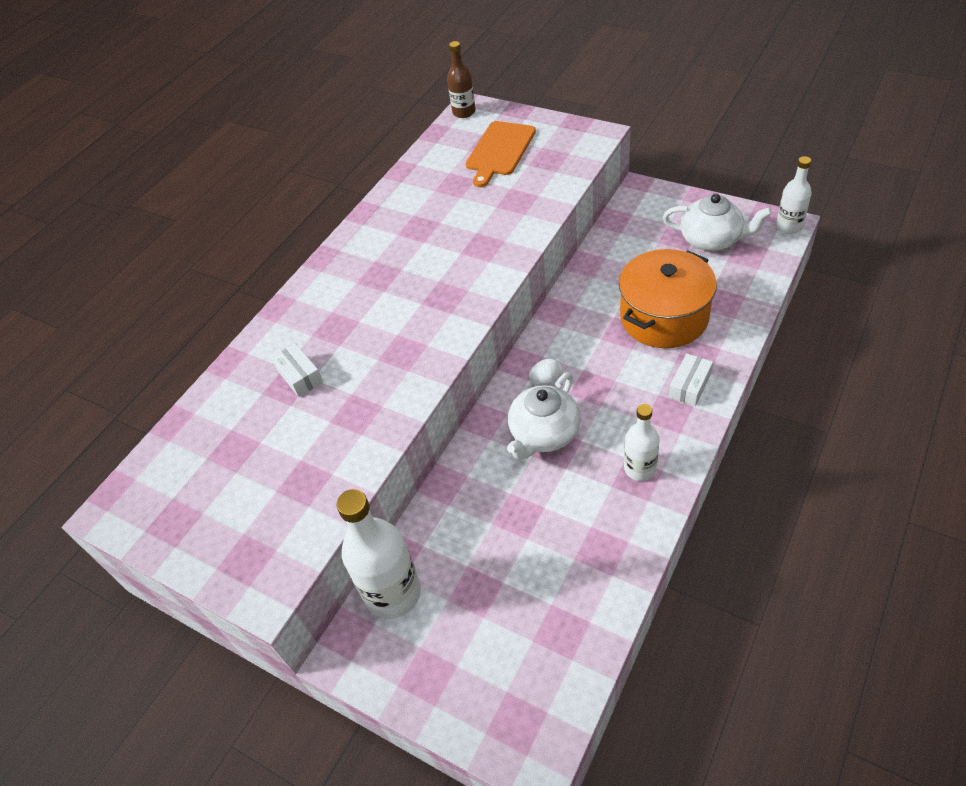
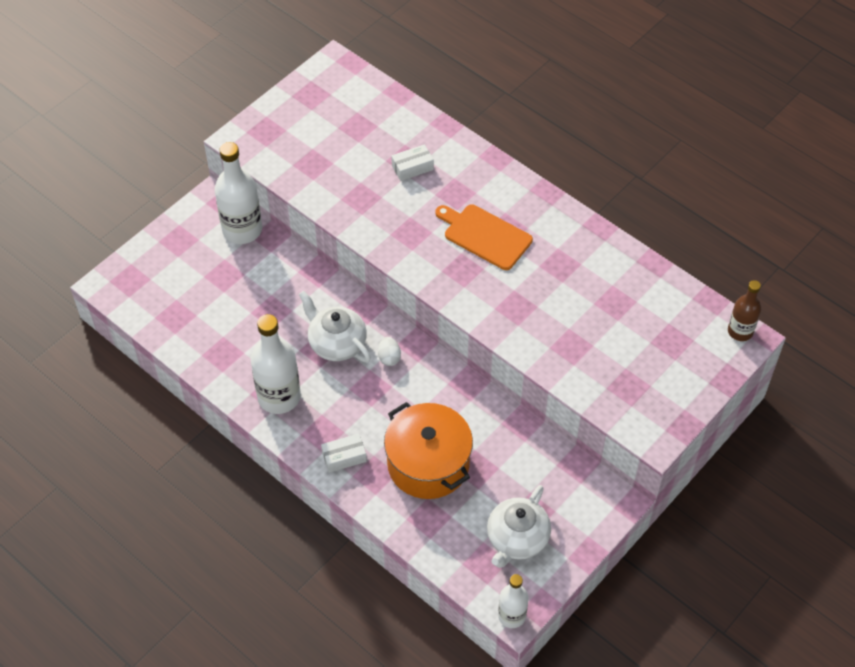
camera: 95 degrees right, 5 degrees up
(499, 151) = (657, 348): orange cutting board -> orange cutting board (485, 235)
(640, 468) = (279, 397): white bottle -> white bottle, size x1.69
(690, 385) = (344, 457): white box -> white box turned 60 degrees counterclockwise

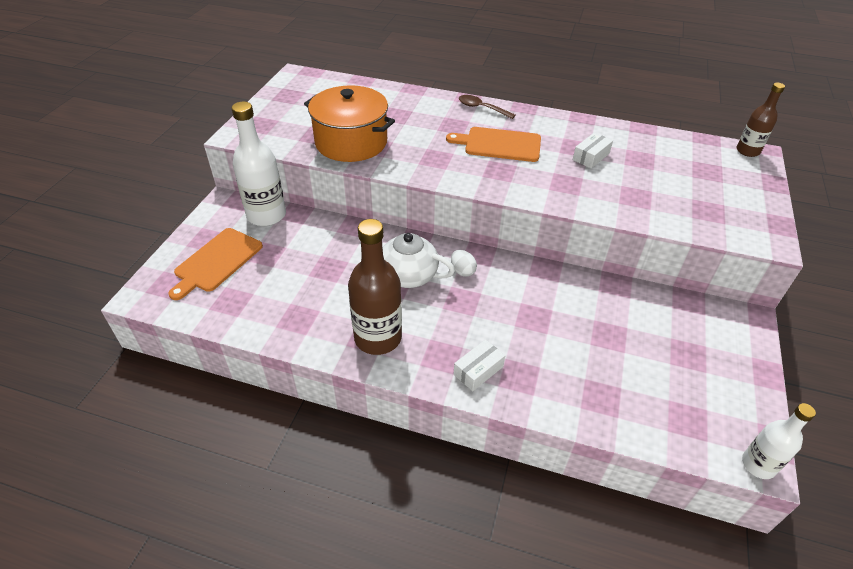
camera: 25 degrees left, 10 degrees down
(178, 269) = (216, 261): none -> orange cutting board
(279, 397) = (378, 338): white bottle -> brown bottle
(412, 167) = (405, 118): white box -> white box (591, 156)
(428, 464) = (562, 347): orange pot -> orange pot (351, 142)
(500, 178) = (481, 108): none -> brown spoon
(517, 539) = (696, 385): white teapot -> none

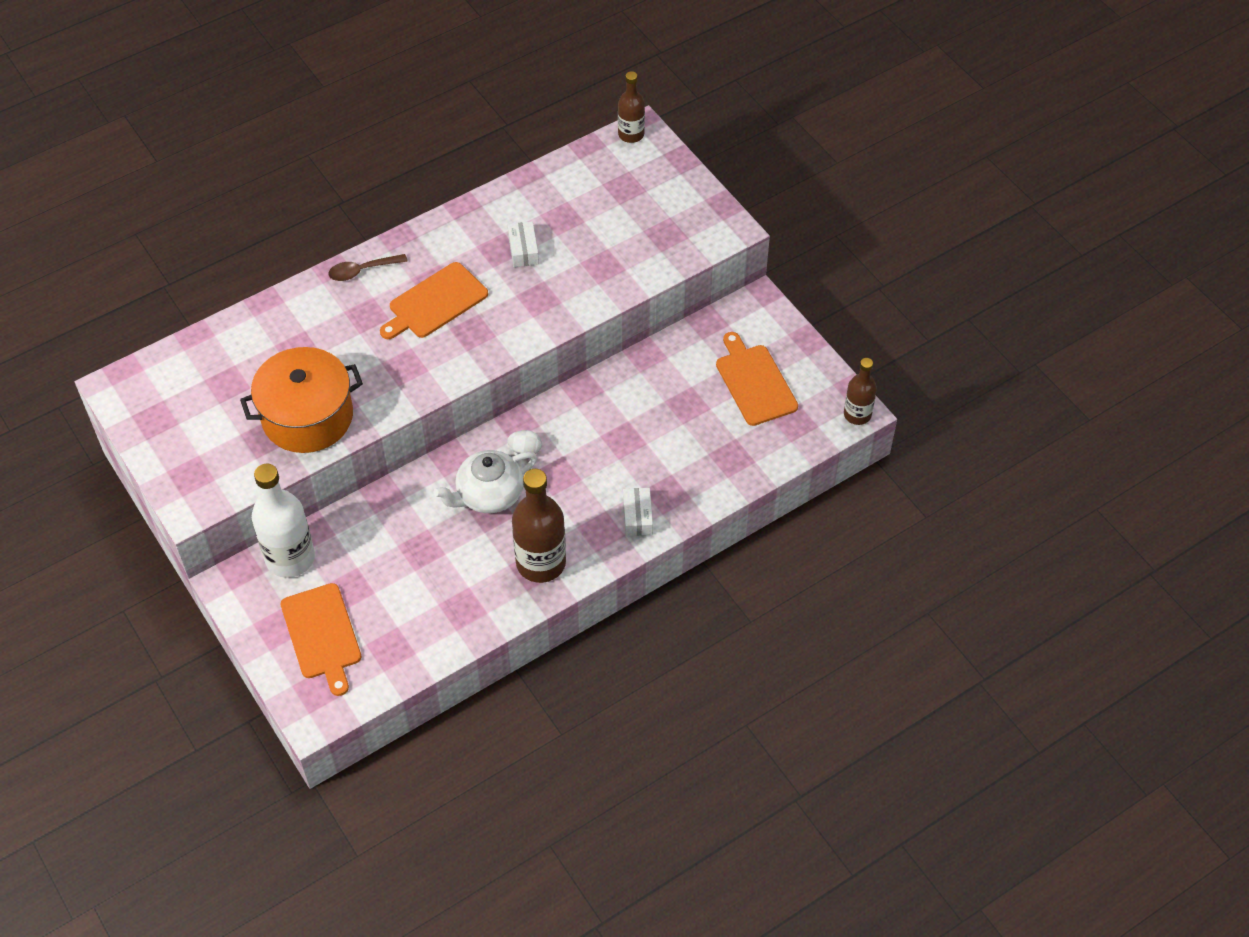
camera: 50 degrees left, 10 degrees up
(683, 365) = (754, 382): none -> orange cutting board
(758, 464) = (857, 414): white bottle -> brown bottle

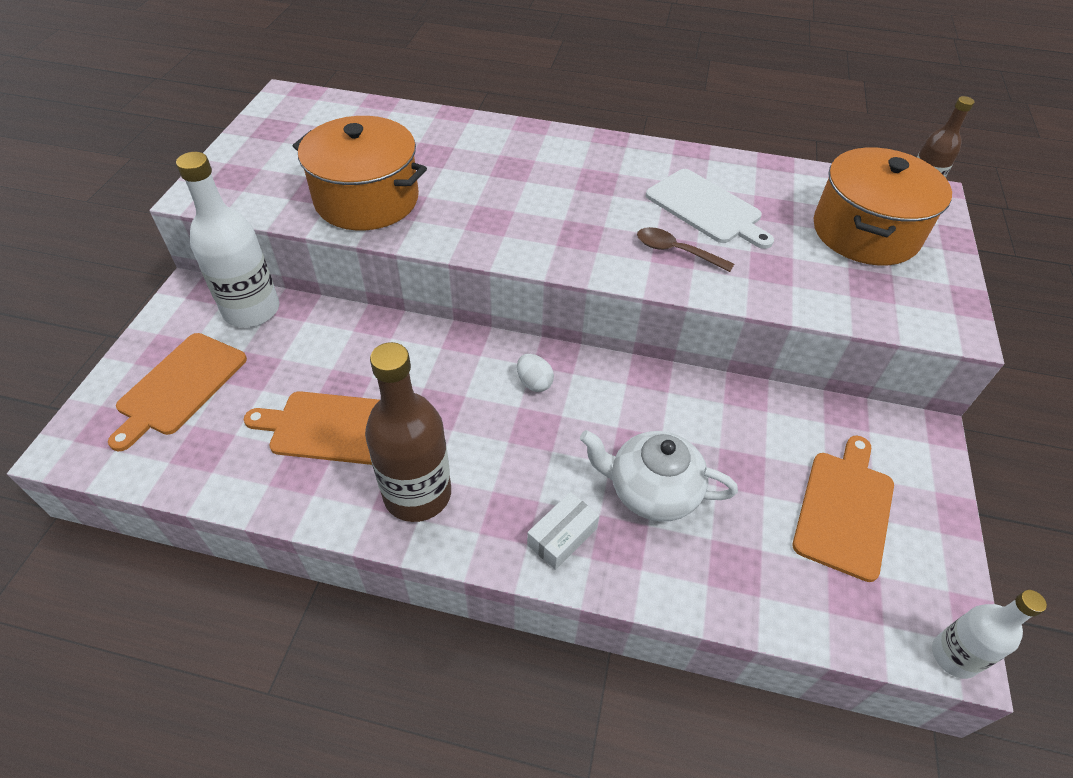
camera: 45 degrees right, 5 degrees down
(362, 271) = (551, 140): brown spoon -> brown spoon (676, 251)
(435, 302) = (578, 194): orange cutting board -> orange cutting board (332, 427)
(489, 495) = (455, 393): white teapot -> white teapot (651, 491)
(523, 250) = (706, 208): white box -> white cutting board
(629, 195) = (865, 232): none -> orange pot
(857, 414) = (954, 656): brown bottle -> white bottle

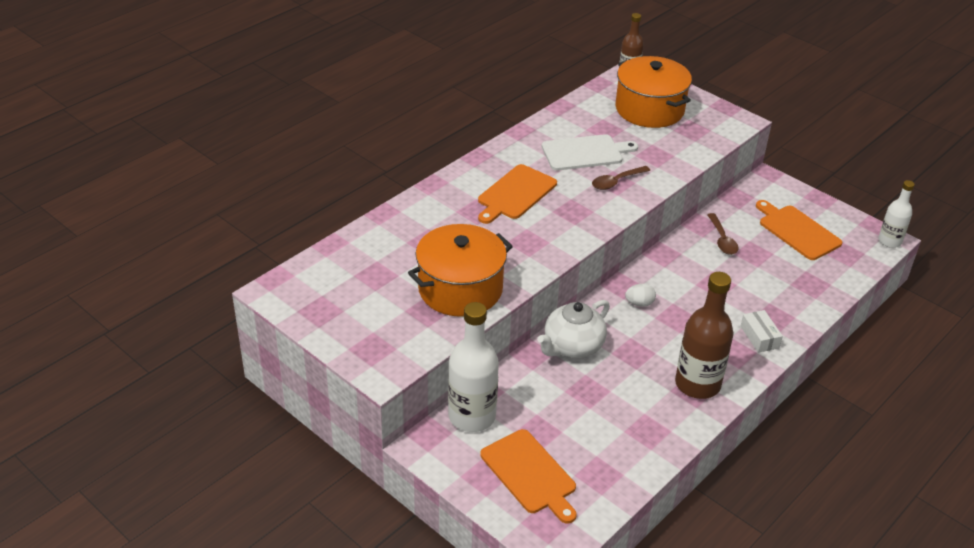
camera: 60 degrees left, 10 degrees down
(332, 427) = (620, 406): orange cutting board -> orange cutting board (515, 194)
(651, 491) = (748, 291): white teapot -> white teapot (572, 346)
(736, 425) = (722, 240): none -> brown spoon

